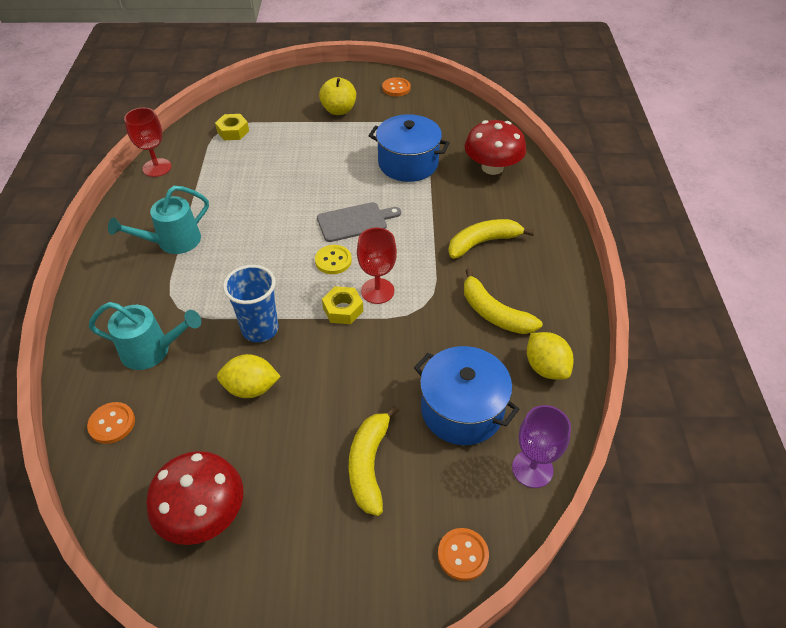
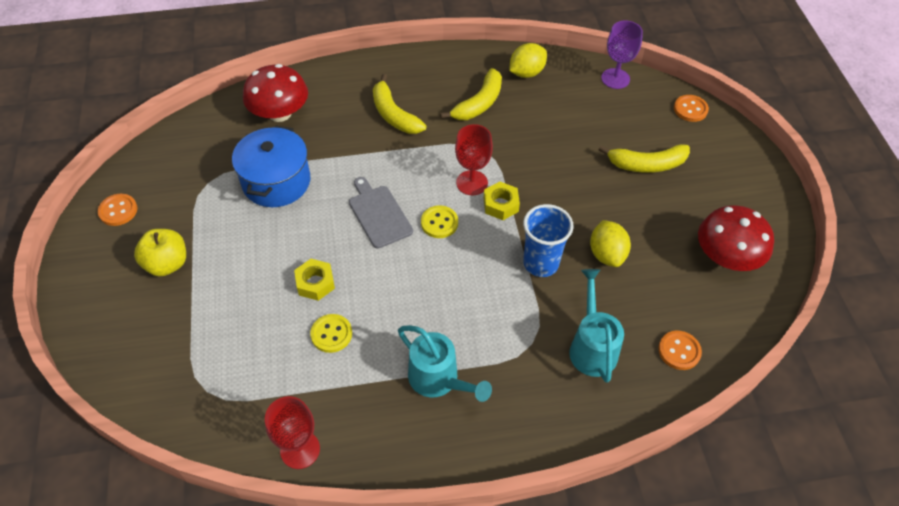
camera: 100 degrees left, 5 degrees up
(233, 131) = (214, 377): yellow nut -> yellow nut (315, 283)
(242, 187) = (331, 334): none -> yellow button
(462, 410) = (581, 117): blue pot -> none

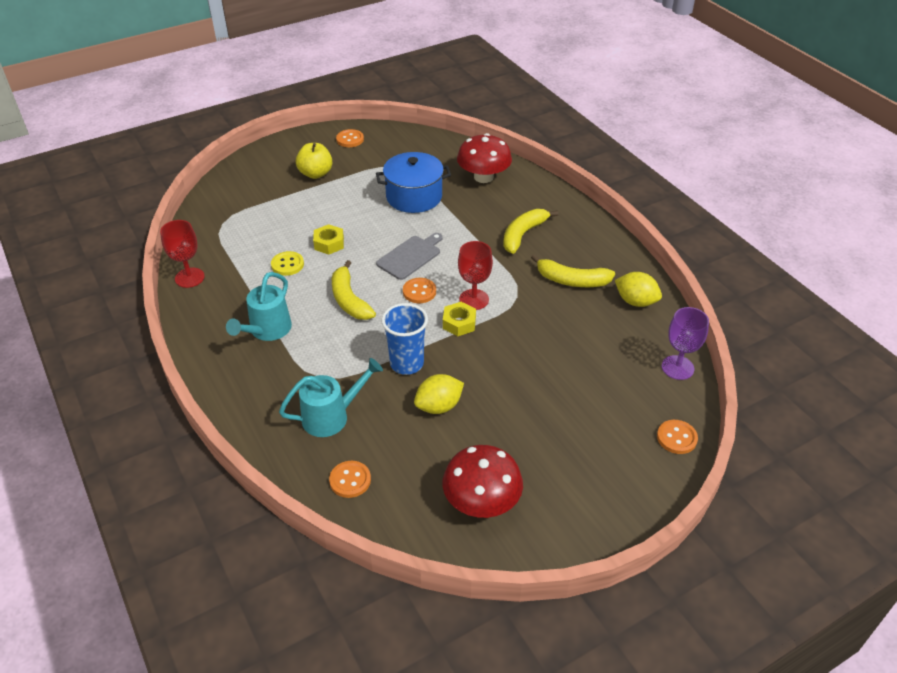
camera: 70 degrees right, 10 degrees down
(439, 223) = (419, 291): yellow button -> orange button
(646, 164) = (570, 415): yellow banana -> yellow banana (349, 300)

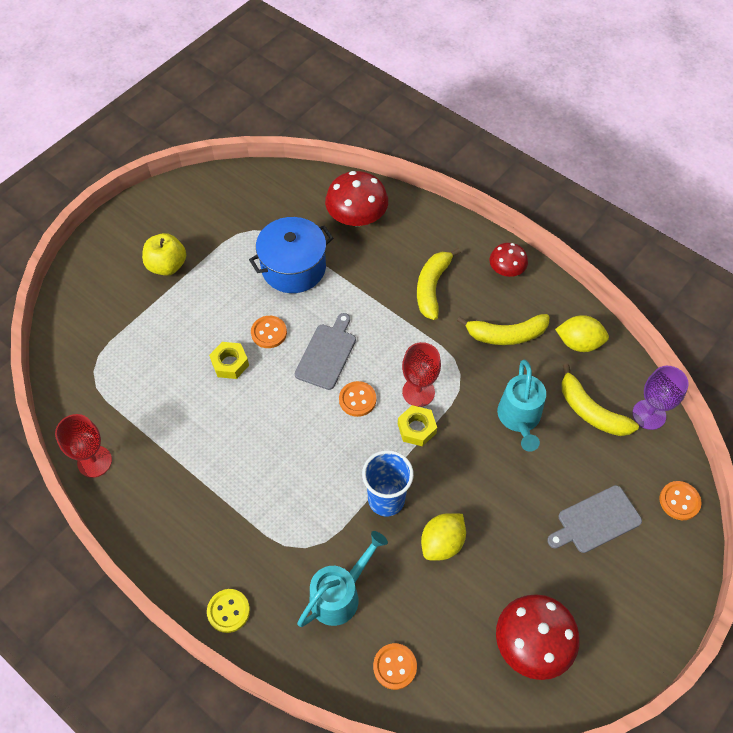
camera: 20 degrees left, 15 degrees up
(267, 331) = (218, 506): turquoise watering can -> turquoise watering can (519, 419)
(287, 264) = (197, 407): yellow button -> yellow button (228, 611)
(349, 300) = (288, 434): yellow banana -> yellow banana (591, 411)
(350, 139) = (183, 202): orange button -> orange button (269, 333)
(588, 430) = (596, 520): none -> grey cutting board
(594, 238) = (506, 270): none -> red mushroom

